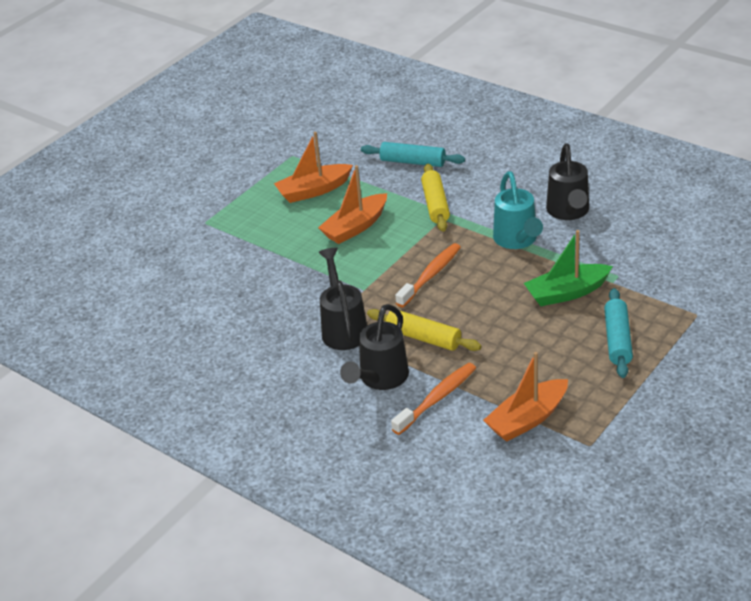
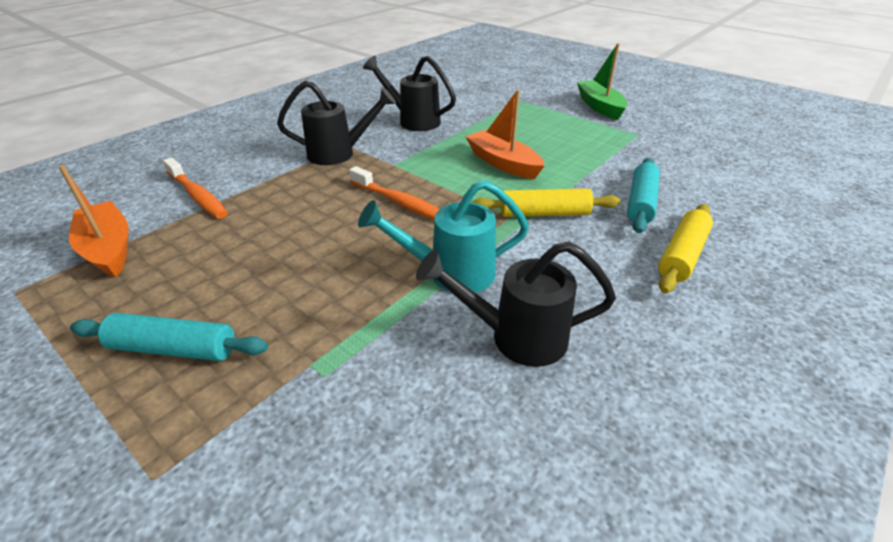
camera: 90 degrees right, 0 degrees up
(314, 190) = (572, 144): orange boat -> none
(380, 379) = (252, 168): black watering can -> black watering can (413, 121)
(423, 338) = (295, 193): yellow rolling pin -> yellow rolling pin (682, 255)
(567, 293) = (311, 308): green boat -> green boat (600, 107)

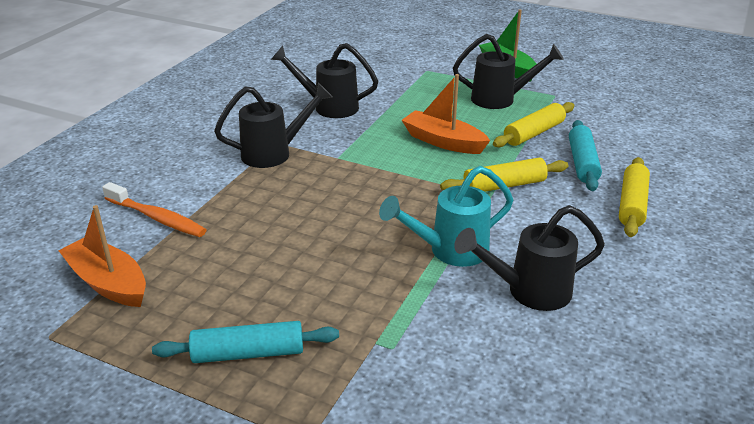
camera: 15 degrees left, 5 degrees down
(400, 203) = (367, 195): orange toothbrush -> none
(580, 132) = (501, 99): none -> black watering can
(600, 167) = (533, 133): none -> yellow rolling pin

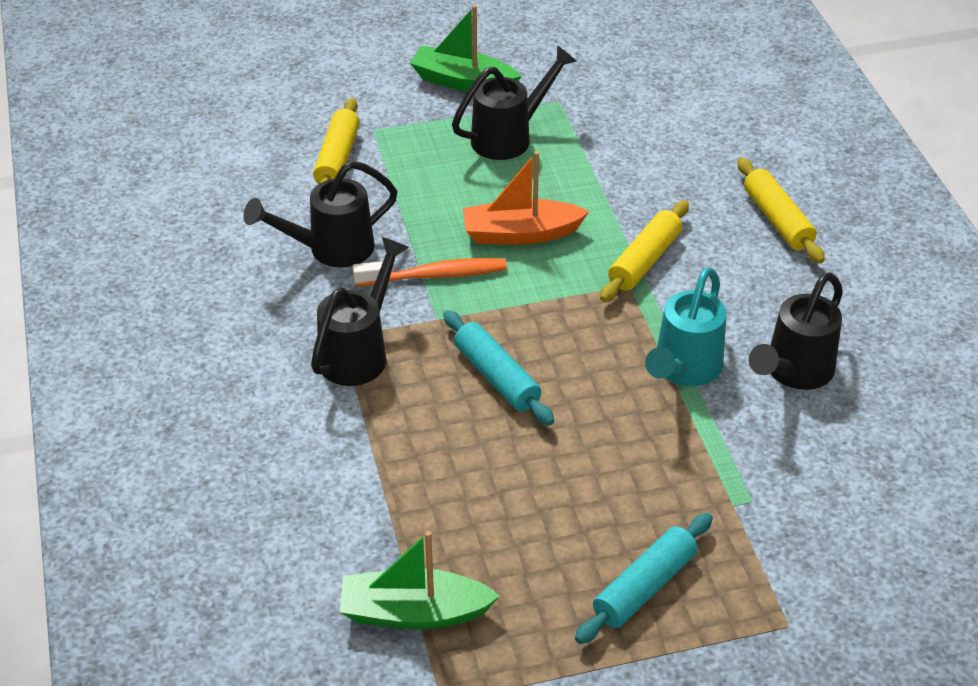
camera: 40 degrees left, 10 degrees up
(108, 283) = (414, 612): orange boat -> green boat
(157, 218) = (350, 511): orange toothbrush -> orange toothbrush (435, 275)
(533, 133) = (597, 172): yellow rolling pin -> yellow rolling pin (337, 158)
(582, 163) = (684, 189): turquoise rolling pin -> turquoise rolling pin (496, 377)

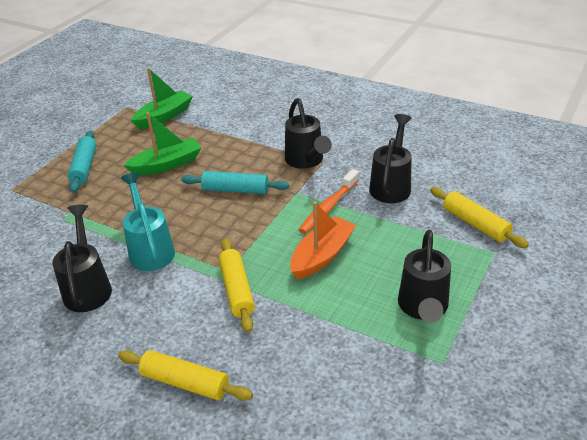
camera: 135 degrees right, 5 degrees down
(463, 82) = (517, 325): green boat -> green boat (166, 165)

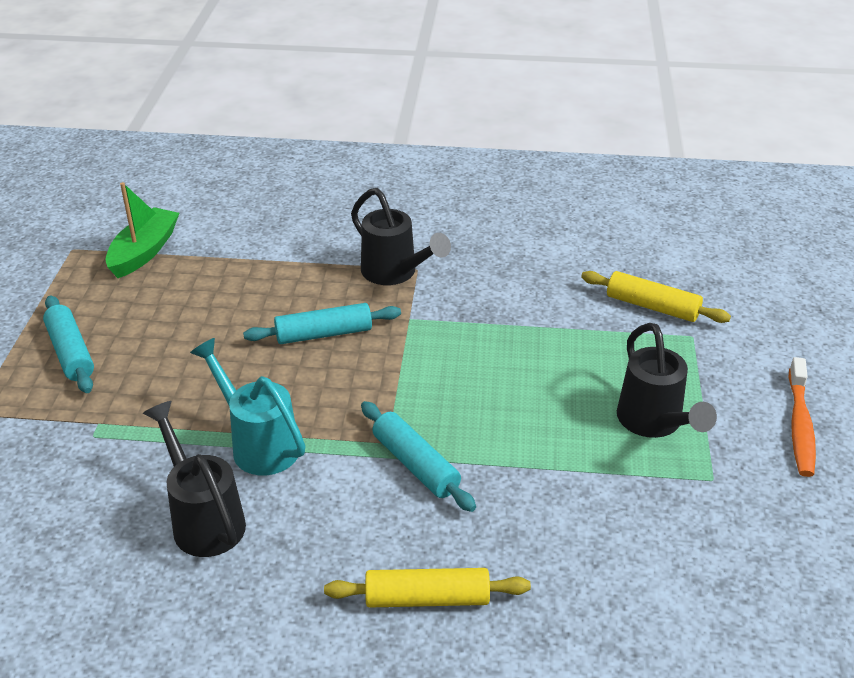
camera: 25 degrees left, 0 degrees up
(166, 165) = (198, 321): green boat -> none
(237, 290) = (415, 464): yellow rolling pin -> turquoise rolling pin
(322, 256) = (495, 392): orange boat -> none
(328, 208) = (464, 329): orange toothbrush -> orange toothbrush (800, 425)
(391, 185) = (524, 281): black watering can -> none

